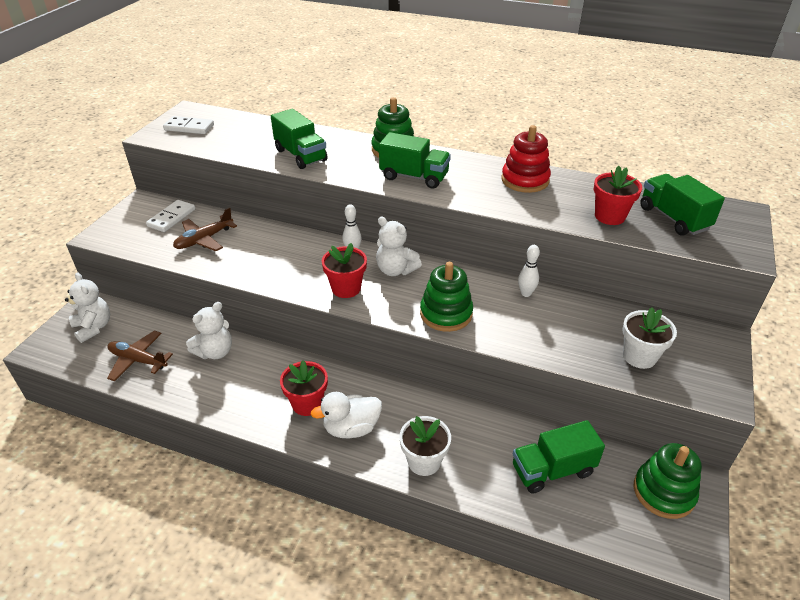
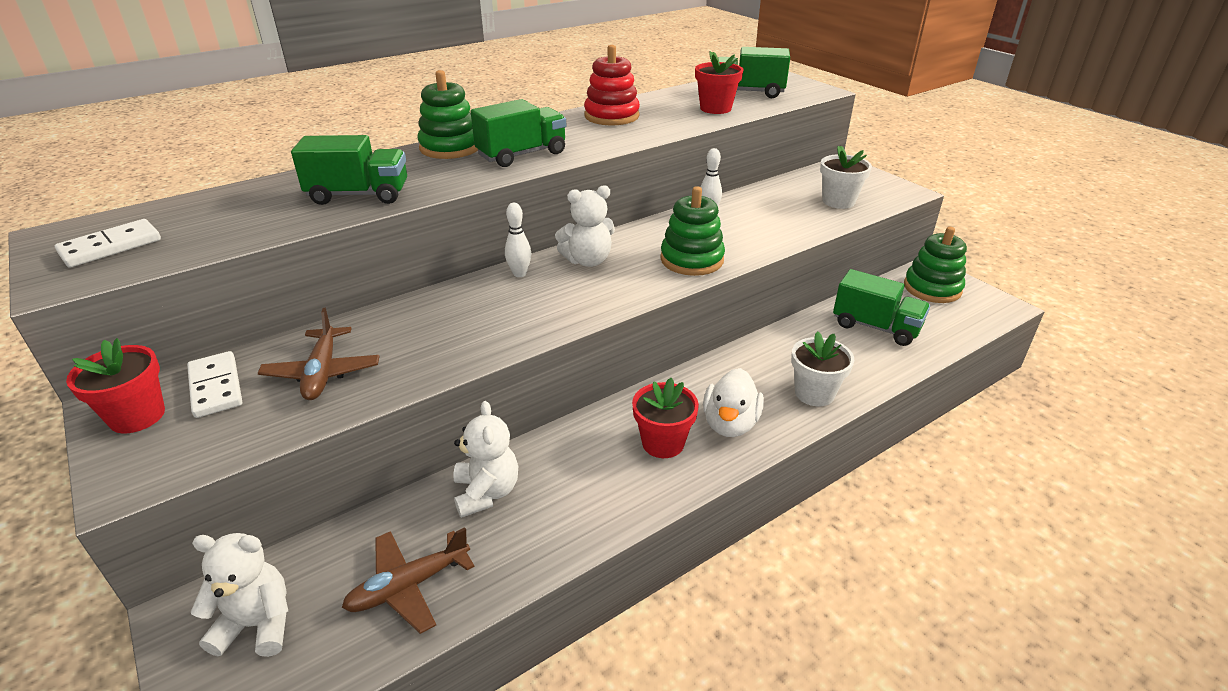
camera: 55 degrees left, 5 degrees down
(346, 288) = (579, 300): red flower pot -> red flower pot (137, 416)
(552, 470) = (875, 327): green truck -> green truck turned 75 degrees counterclockwise

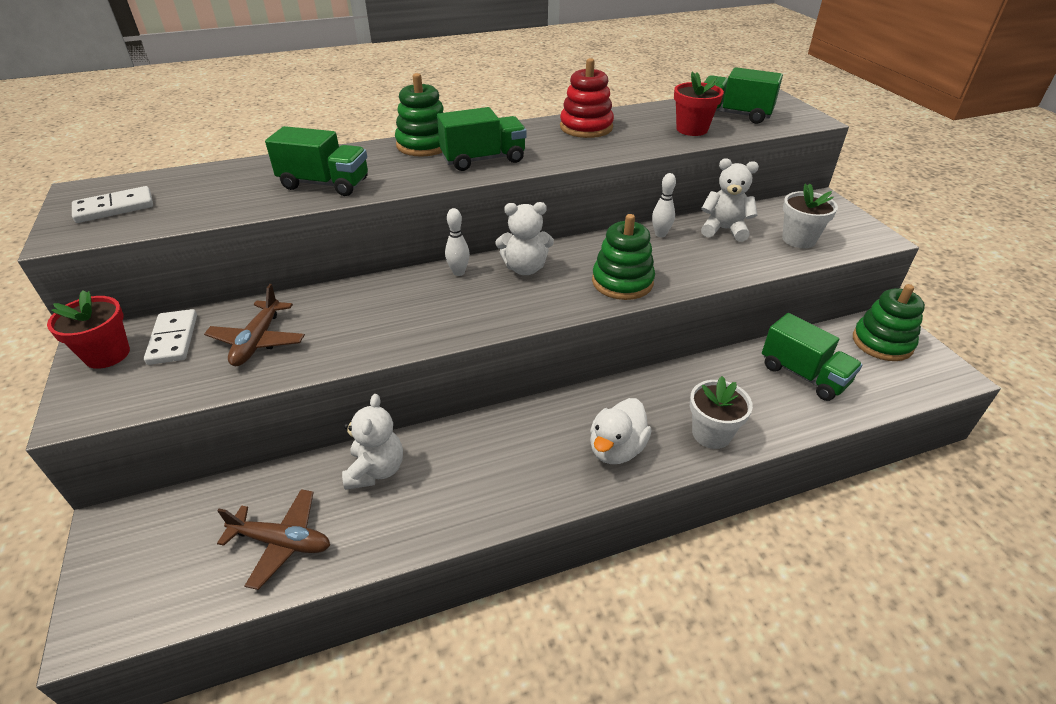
camera: 15 degrees right, 5 degrees up
(257, 624) = (158, 546): white teddy bear -> white teddy bear (724, 230)
(409, 586) = (282, 542): brown plane -> brown plane turned 150 degrees counterclockwise
(663, 443) = (546, 455): red flower pot -> none

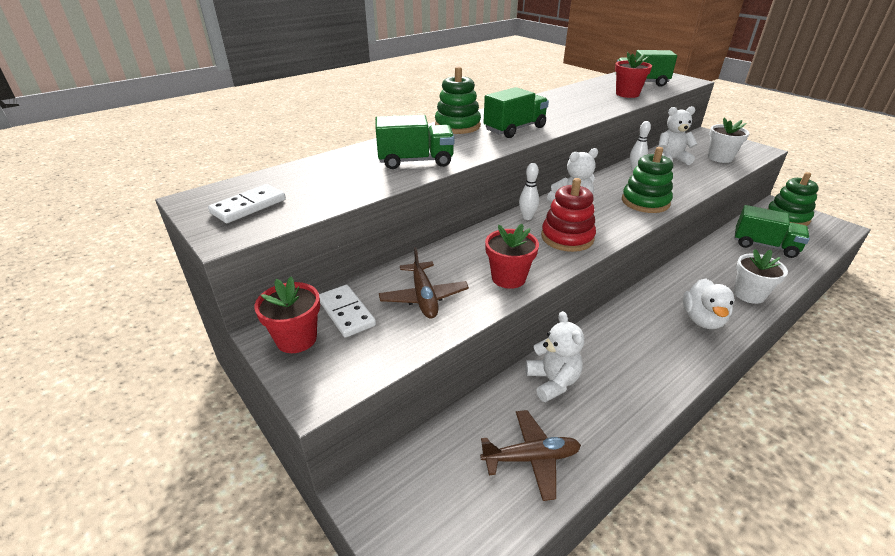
camera: 20 degrees left, 5 degrees down
(362, 341) = (508, 278): none -> red flower pot
(586, 127) = (557, 101): red stacking toy -> red stacking toy (567, 237)

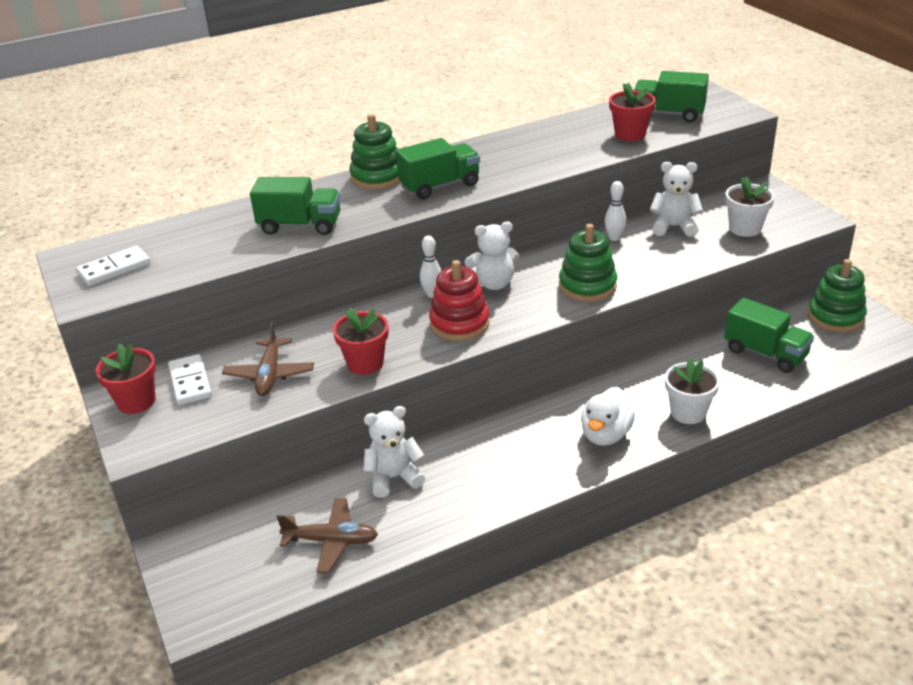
camera: 15 degrees right, 0 degrees up
(552, 382) = (394, 478): white teddy bear -> white teddy bear turned 105 degrees counterclockwise

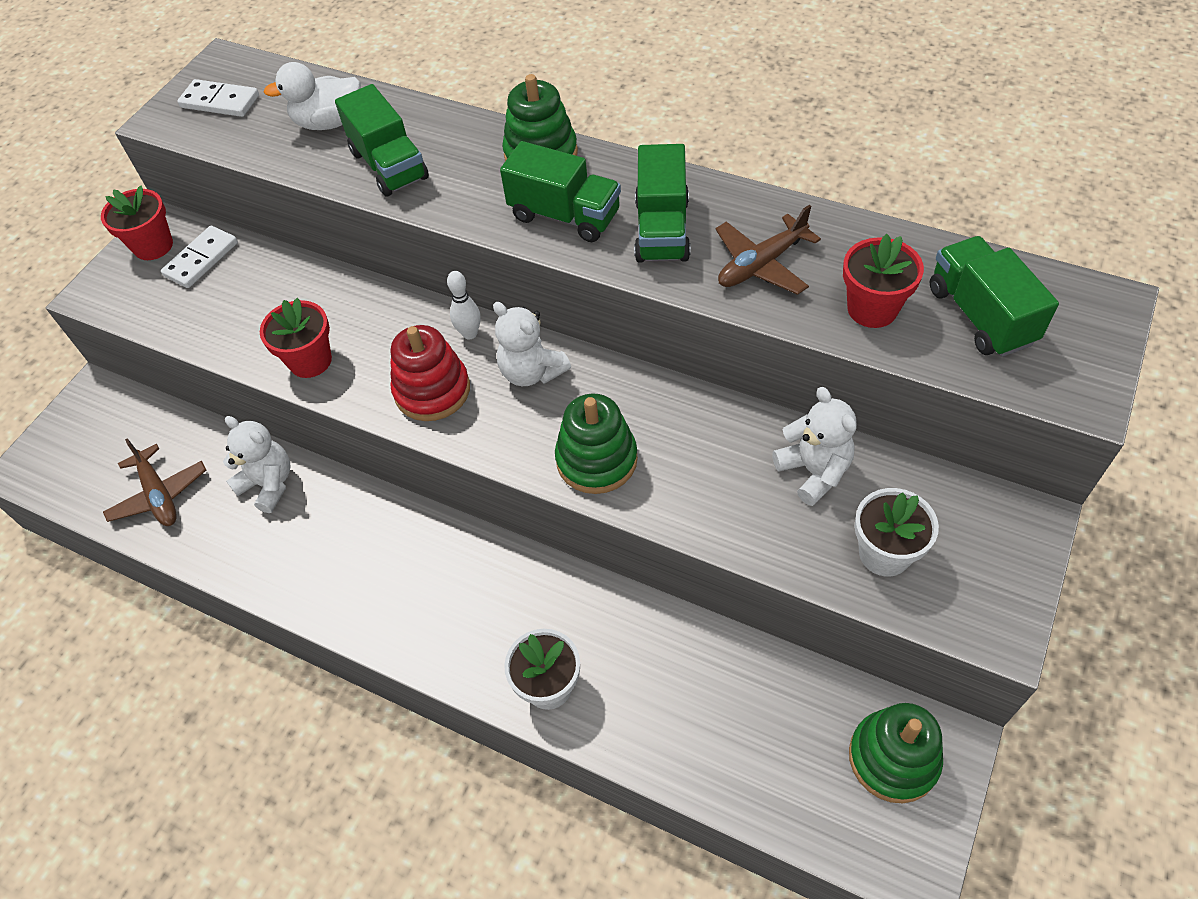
camera: 55 degrees right, 20 degrees up
(270, 374) = (247, 304): brown plane -> brown plane (761, 264)
(605, 435) = (451, 625): white duck -> white duck (329, 122)
(614, 238) = (729, 424): white bowling pin -> none
(765, 353) = (734, 711): green truck -> green truck (662, 230)

